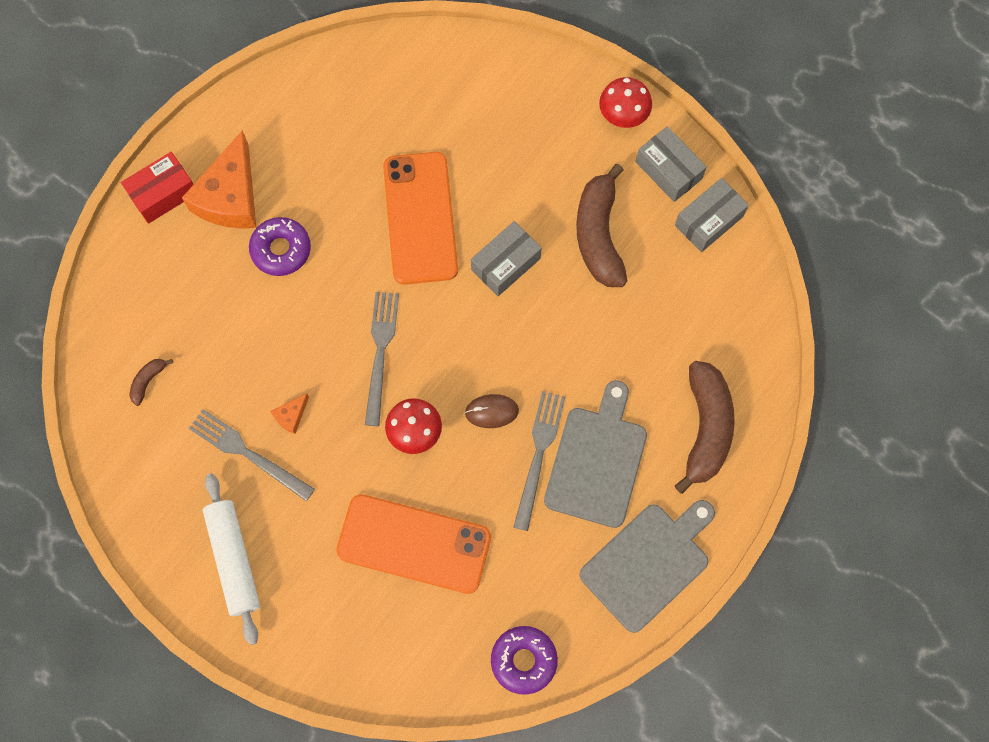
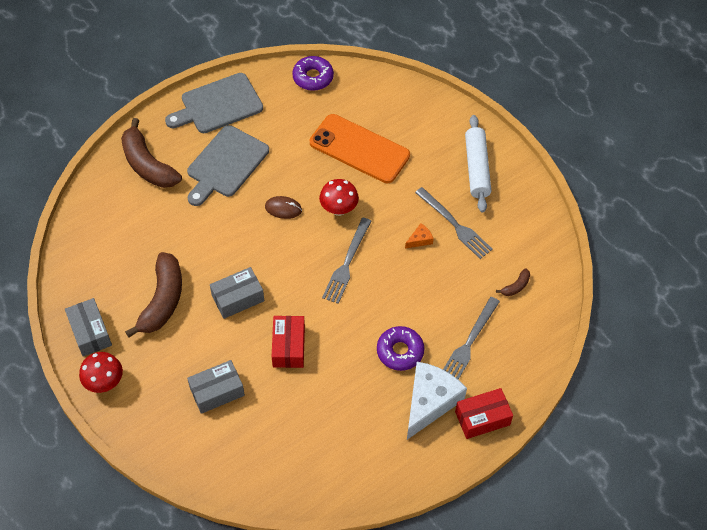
camera: 165 degrees left, 15 degrees down
(230, 196) = (430, 402): orange cheese -> white cheese
(420, 218) = (288, 347): orange phone -> red box
(538, 455) = (262, 176): grey fork -> grey fork (469, 343)
(705, 428) = (148, 165): brown banana -> brown banana turned 60 degrees counterclockwise
(708, 221) = (79, 289): grey box -> grey box (217, 391)

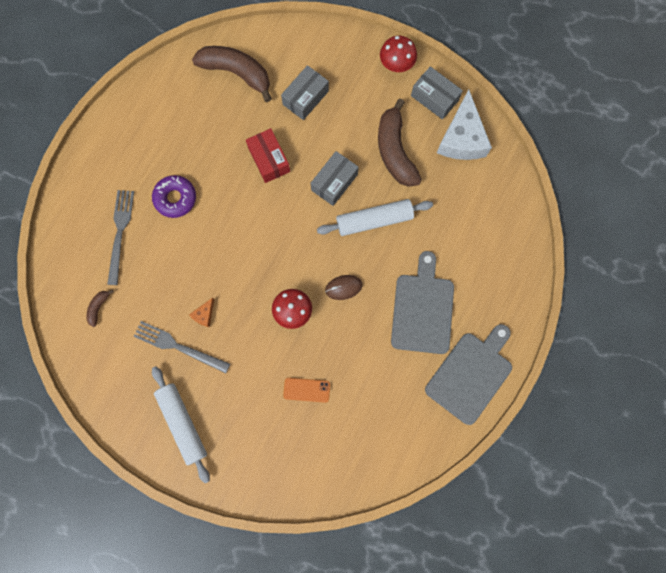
camera: 155 degrees right, 20 degrees up
(148, 165) = (493, 273): brown banana -> brown banana (237, 73)
(221, 250) = (374, 220): none -> white rolling pin
(313, 77) = (397, 458): purple donut -> none
(347, 263) = (258, 259): grey fork -> none
(359, 149) = (306, 390): orange phone -> orange phone, size x0.44
(430, 402) = (132, 167): white cheese -> white cheese (462, 138)
(482, 418) = (84, 172): red box -> none

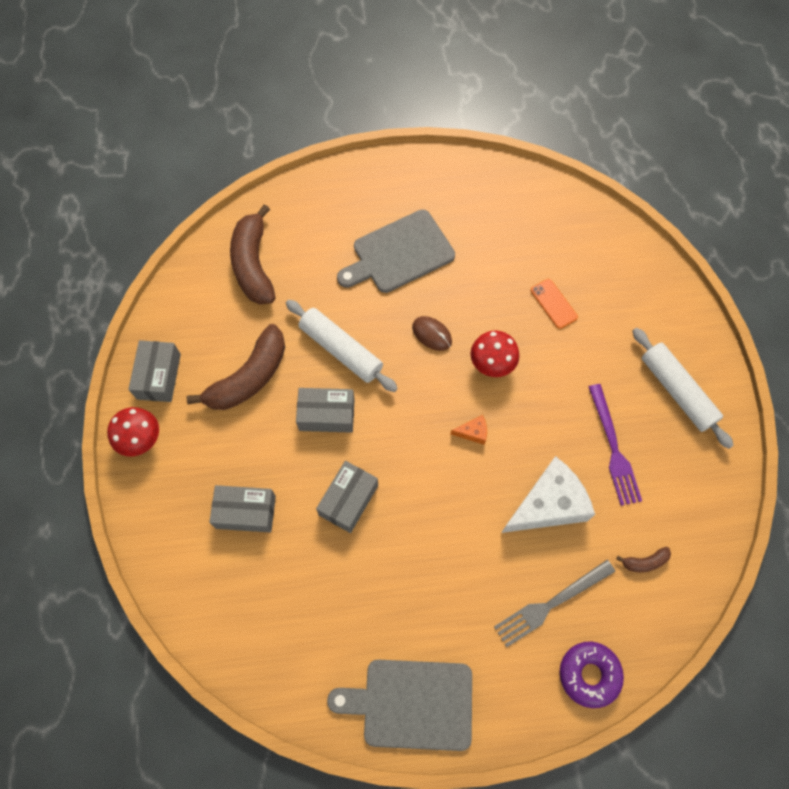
camera: 125 degrees left, 10 degrees down
(175, 198) = (466, 571): purple donut -> purple donut (589, 674)
(179, 346) = (613, 448): grey fork -> purple fork
(182, 423) = (677, 391): white rolling pin -> white rolling pin turned 60 degrees counterclockwise
(204, 315) = (563, 446): orange cheese -> orange cheese (473, 432)
(237, 73) = (264, 615): brown banana -> brown banana (253, 264)
(269, 160) = (348, 500): red box -> grey box
(462, 138) = (190, 323): white cheese -> white cheese (548, 504)
(471, 374) = (428, 182): grey cutting board -> grey cutting board (411, 703)

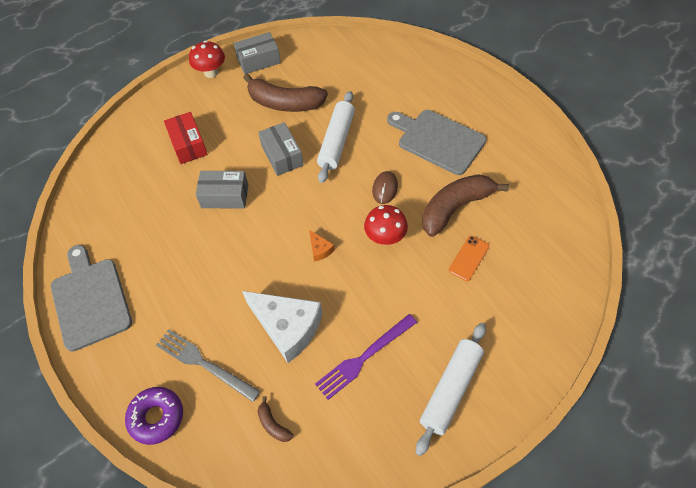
camera: 65 degrees right, 10 degrees down
(245, 512) = (188, 145): grey box -> red box
(253, 264) = (369, 67): brown banana -> brown banana (455, 208)

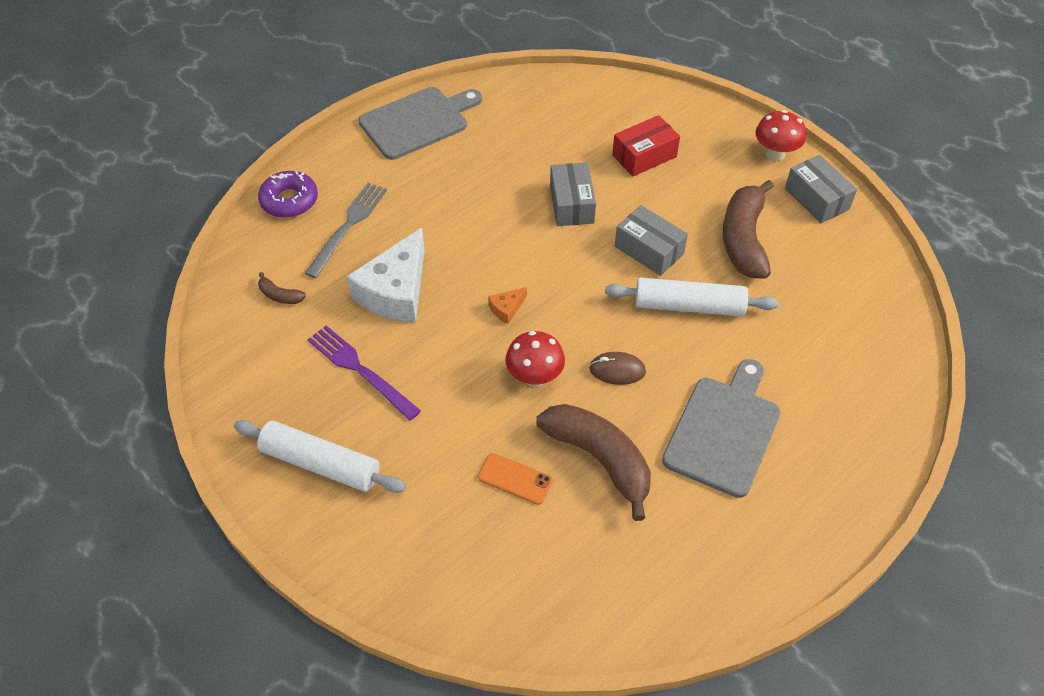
camera: 80 degrees right, 5 degrees down
(273, 424) = (280, 295): brown banana -> brown banana turned 105 degrees counterclockwise
(282, 156) = (649, 250): grey box -> grey box turned 75 degrees clockwise

